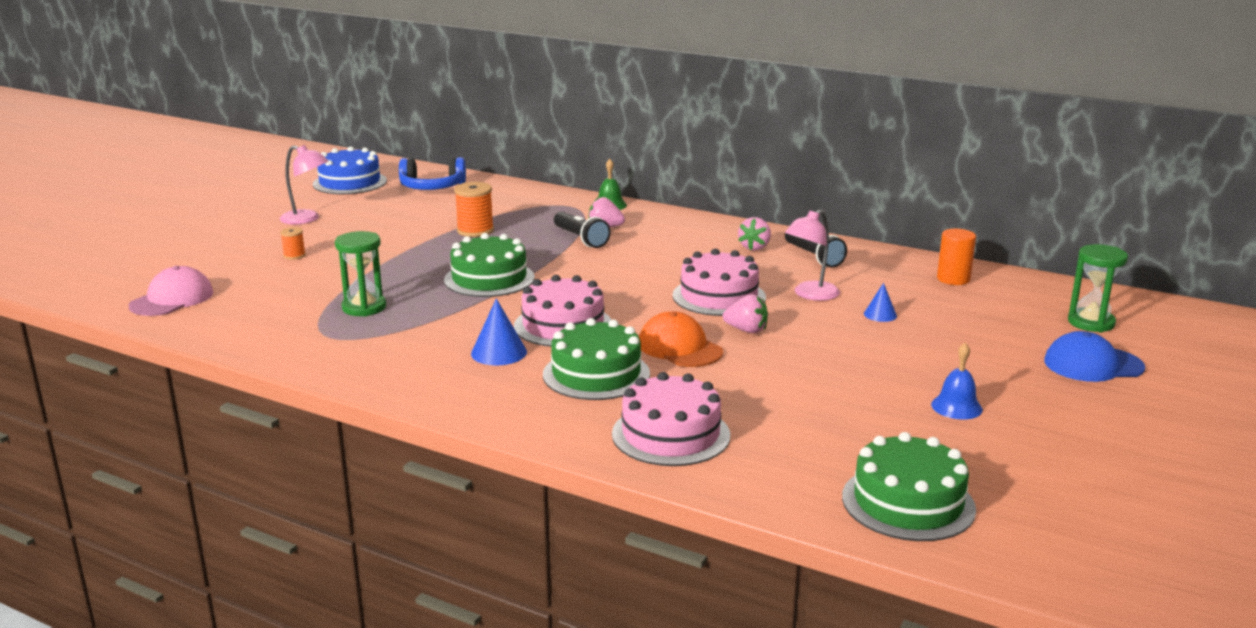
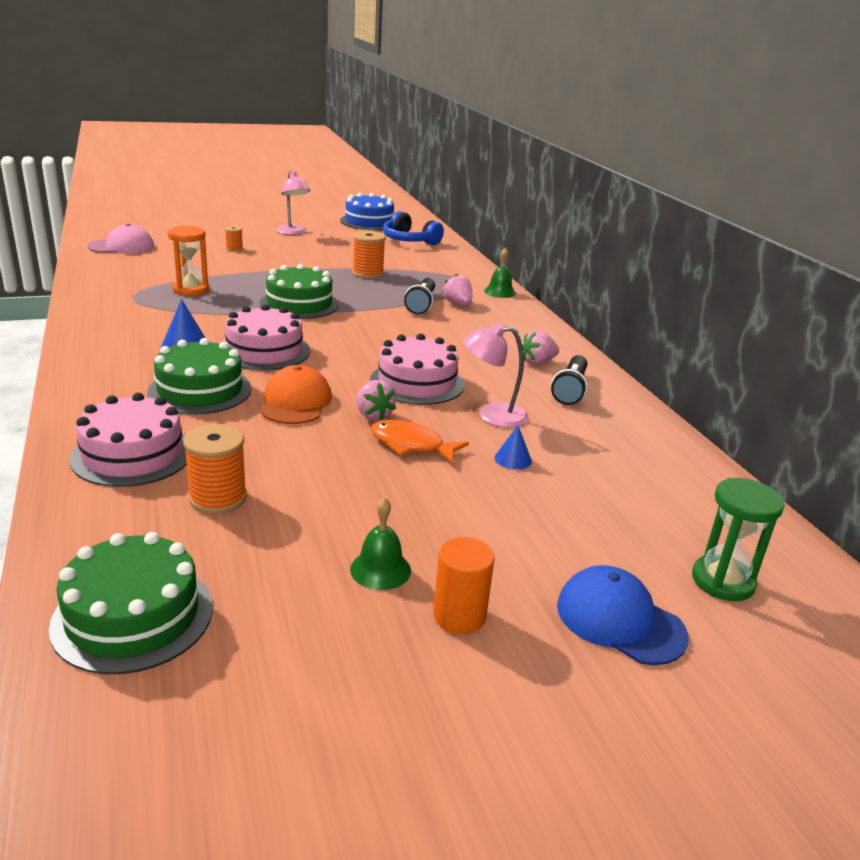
camera: 40 degrees right, 5 degrees up
(364, 307) = (191, 290): green hourglass -> orange hourglass
(789, 425) = (218, 498): none -> orange spool
(811, 336) = (411, 445): none -> orange fish
(953, 279) = (662, 466): orange cylinder -> orange cylinder (459, 616)
(956, 407) = (380, 569): blue bell -> green bell

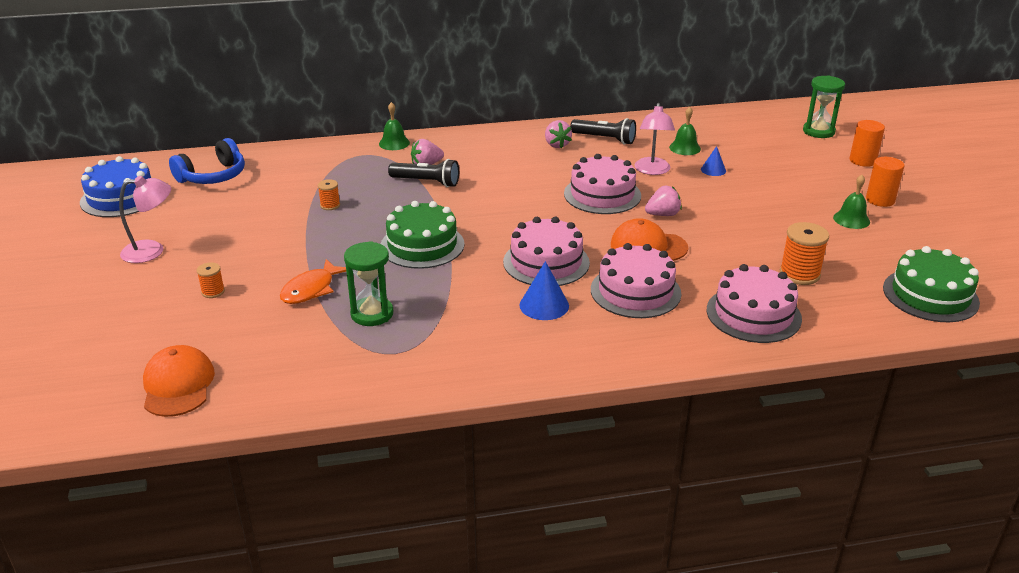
camera: 80 degrees left, 5 degrees up
(122, 247) = (178, 385): pink cap -> orange cap
(191, 290) = (372, 314): orange hourglass -> green hourglass
(200, 390) = (635, 291): green cake -> pink cake
(368, 274) = (330, 205): orange spool -> orange spool, size x0.56
(411, 445) = (704, 202): orange fish -> orange fish (311, 289)
(574, 443) = (685, 148): none -> green bell
(619, 620) = (862, 161): blue cap -> orange cylinder

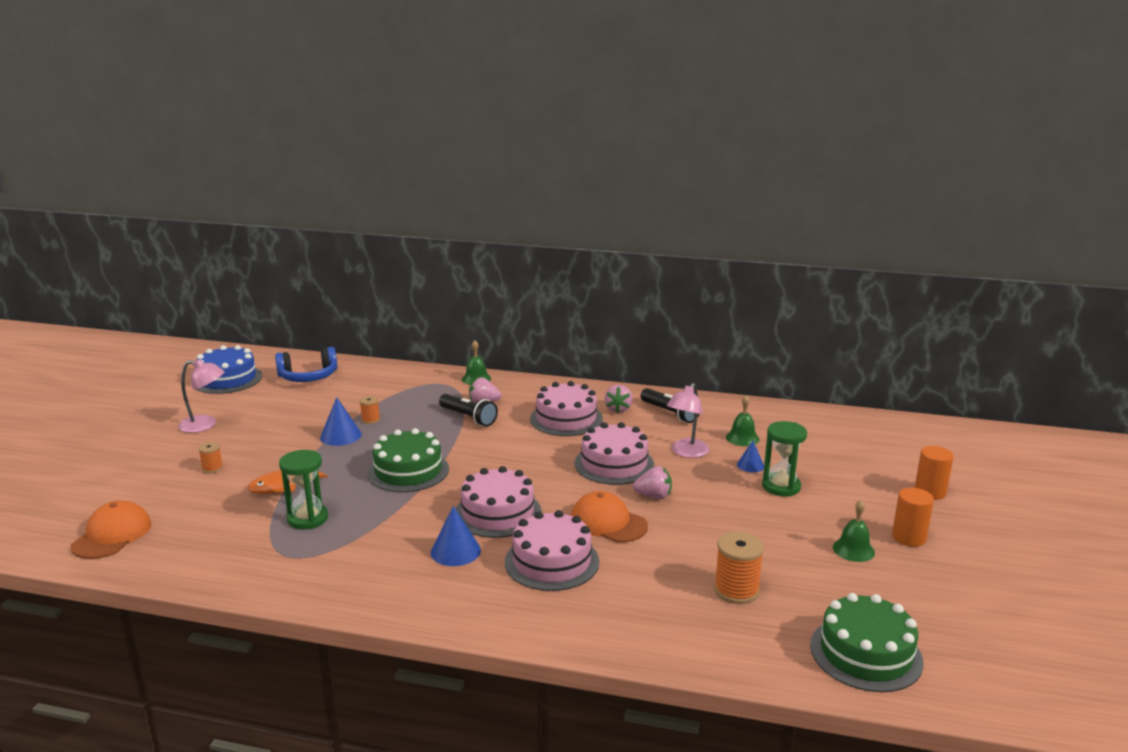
camera: 25 degrees right, 10 degrees down
(316, 228) = (340, 436): none -> blue cone
(753, 314) = (645, 616): pink cake -> pink cake (566, 419)
(818, 131) = (908, 451): green hourglass -> green hourglass (781, 486)

